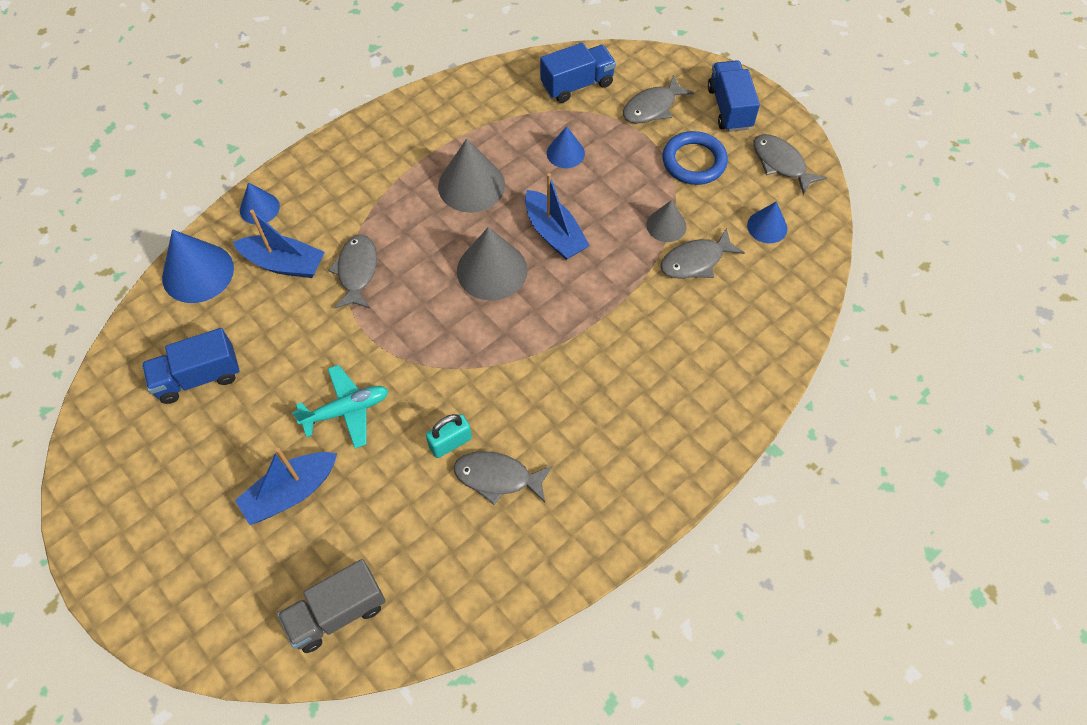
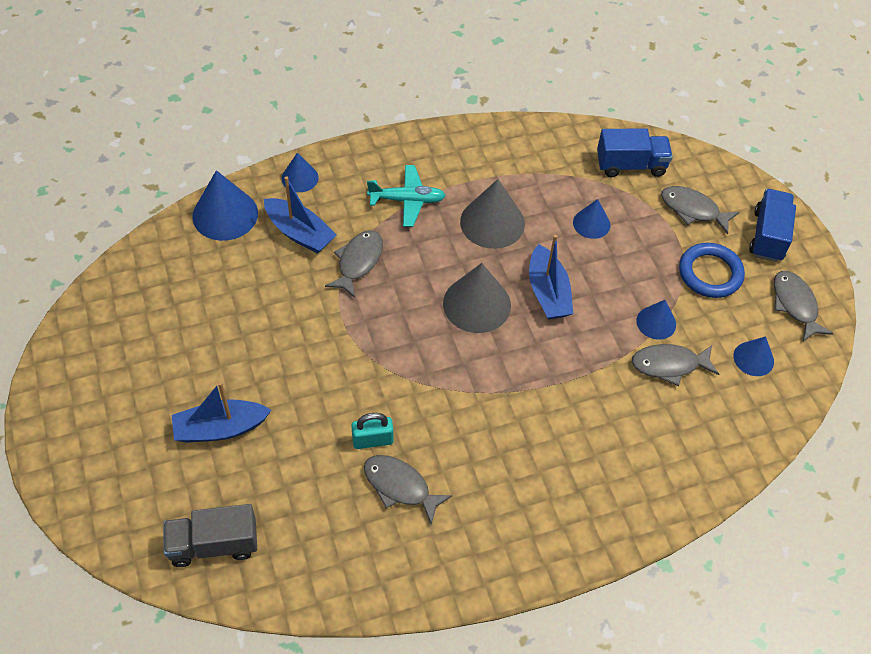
camera: 20 degrees right, 5 degrees down
(198, 377) = (187, 302): blue truck -> none
(346, 410) = (296, 378): turquoise plane -> turquoise plane (407, 200)
(652, 107) = (693, 210): grey fish -> grey fish turned 45 degrees clockwise
(666, 225) = (656, 322): grey cone -> blue cone

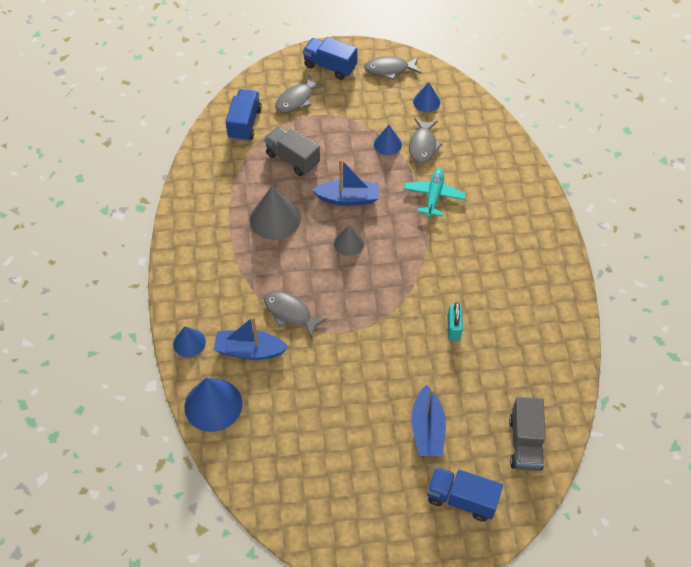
camera: 75 degrees left, 0 degrees up
(129, 478) = (461, 499): none -> blue truck
(299, 233) = (249, 350): blue boat -> blue boat turned 135 degrees counterclockwise
(400, 486) = (493, 317): grey fish -> none
(407, 200) = (237, 270): turquoise plane -> turquoise plane (434, 196)
(477, 304) = (348, 243): grey cone -> grey cone, size x0.58
(591, 223) = (292, 159): blue cone -> grey truck
(710, 273) = (353, 105): blue ring -> none

